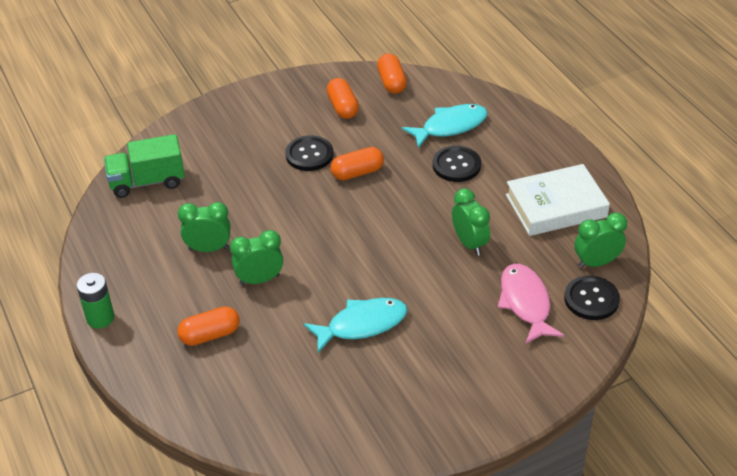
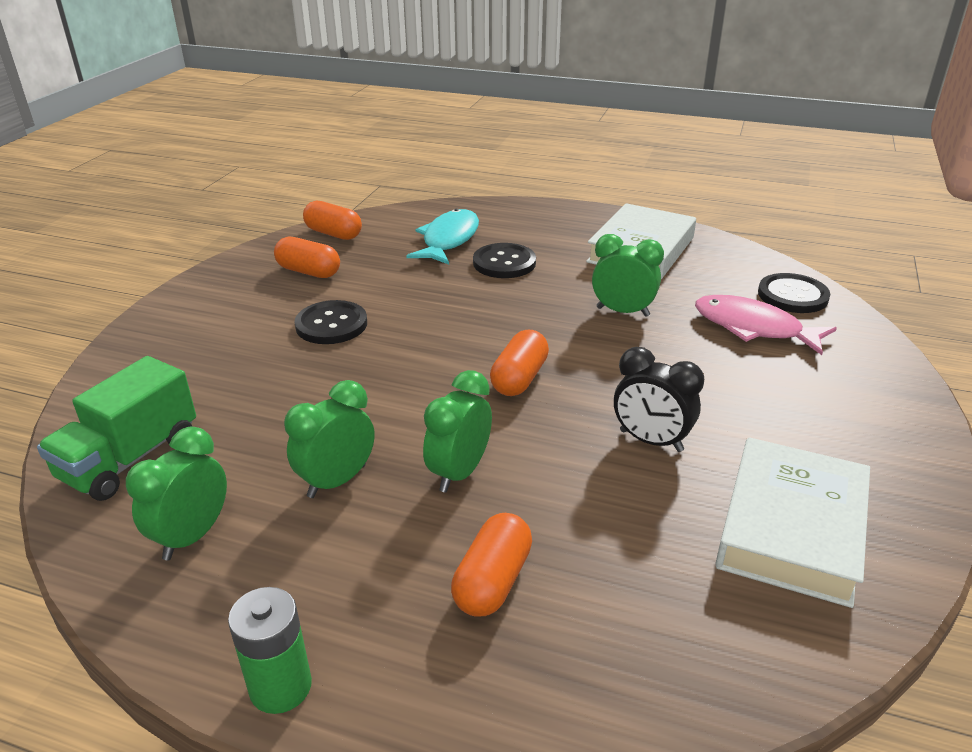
camera: 45 degrees left, 10 degrees down
(355, 406) = (791, 528): none -> white book
(357, 172) = (413, 314): orange capsule -> orange capsule (519, 378)
(362, 325) = (651, 441): turquoise fish -> black clock
(596, 262) = (745, 269): green clock -> green clock (192, 536)

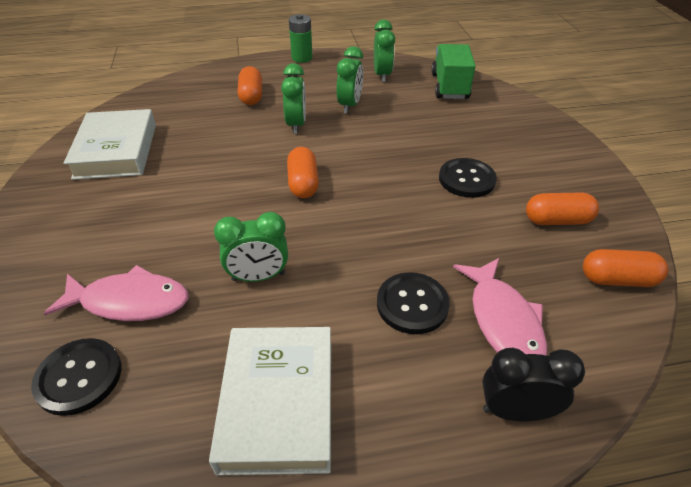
camera: 150 degrees right, 10 degrees up
(449, 240) = (503, 321): turquoise fish -> pink fish
(651, 441) = (200, 170): black clock -> black clock (515, 411)

